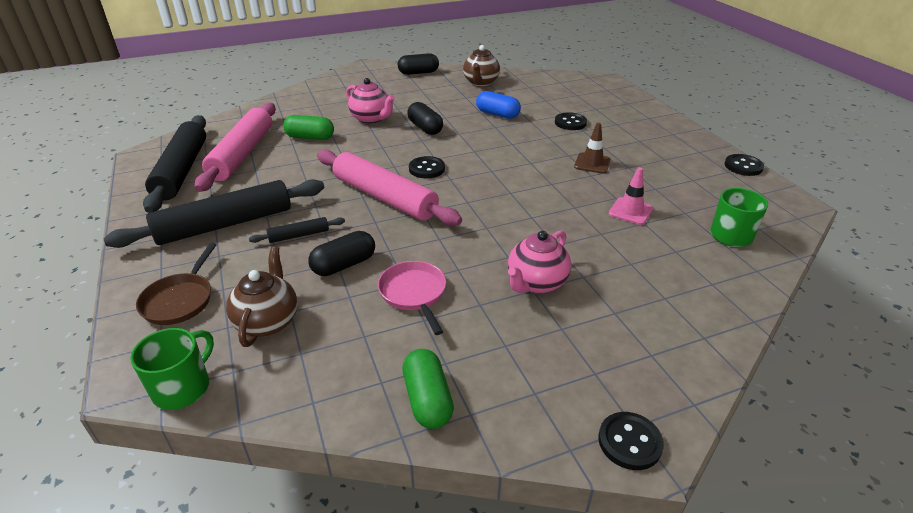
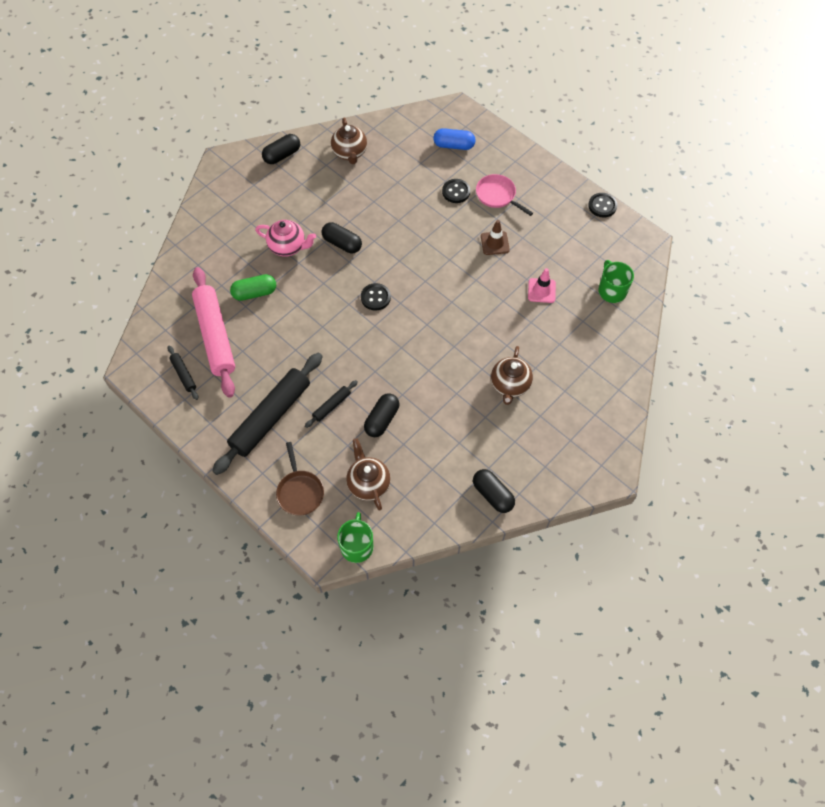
camera: 25 degrees left, 25 degrees up
(182, 170) = (184, 374): black rolling pin -> black rolling pin, size x0.44
(384, 197) = (365, 343): pink rolling pin -> none
(414, 294) = (441, 425): pink pan -> pink pan (497, 196)
(427, 399) = (492, 495): green capsule -> black capsule
(497, 114) = (391, 201): blue capsule -> blue capsule (454, 145)
(536, 283) = (510, 385): pink teapot -> brown teapot
(629, 442) = (602, 475): black button -> none

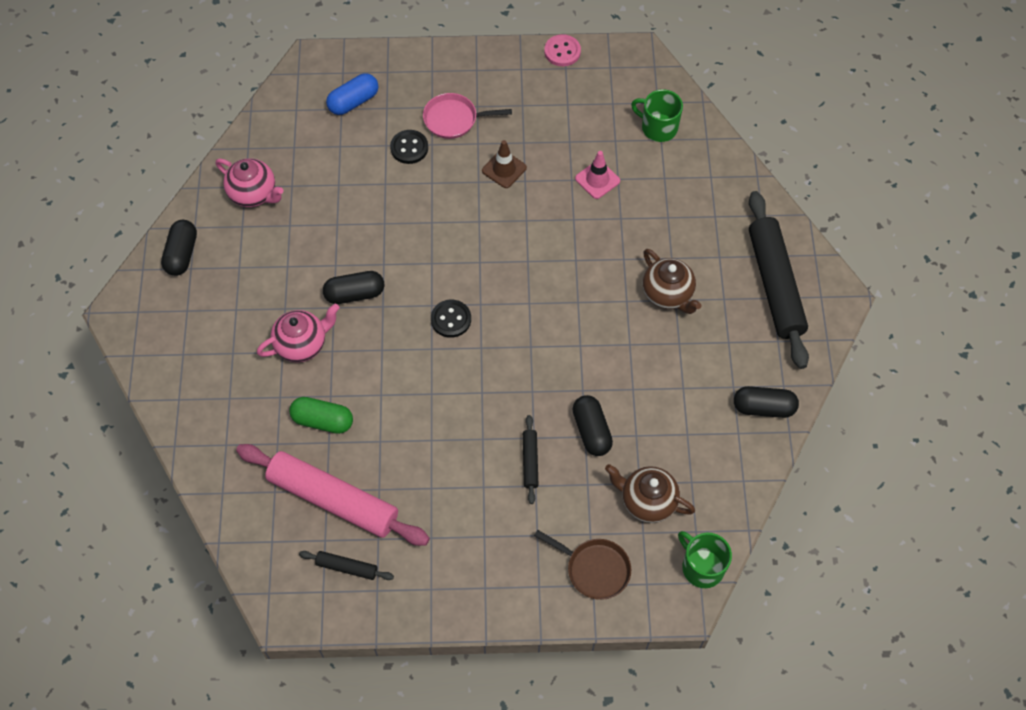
camera: 45 degrees left, 0 degrees up
(254, 293) = (322, 420): green capsule -> green capsule turned 75 degrees clockwise
(270, 417) = (484, 526): black rolling pin -> black rolling pin (774, 285)
(350, 153) = (253, 194): brown teapot -> pink teapot
(602, 206) = (562, 51): black button -> pink button

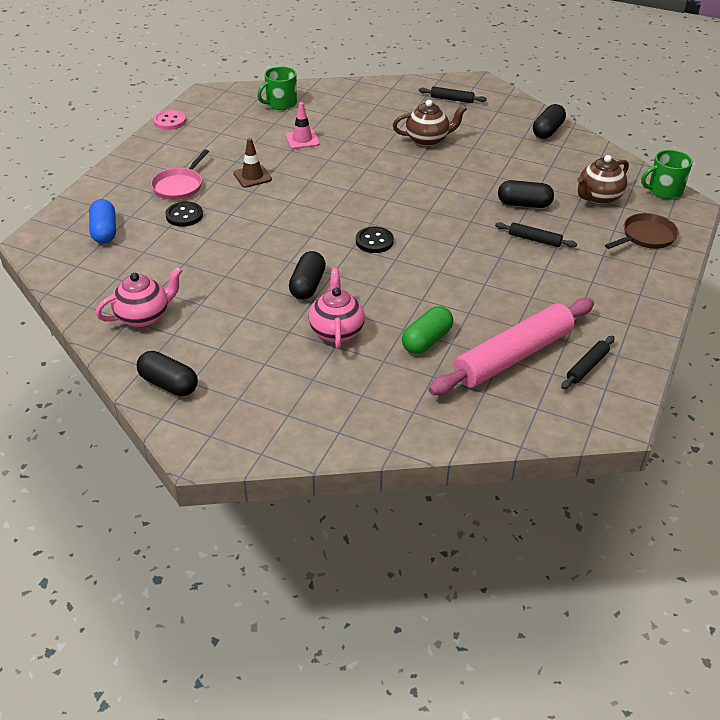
camera: 65 degrees left, 20 degrees down
(774, 285) = (452, 99): black rolling pin -> black rolling pin, size x0.44

